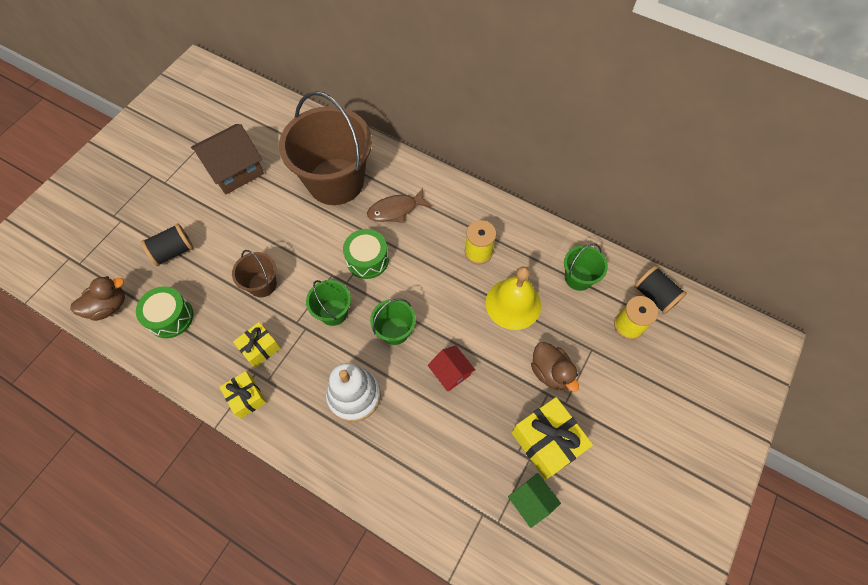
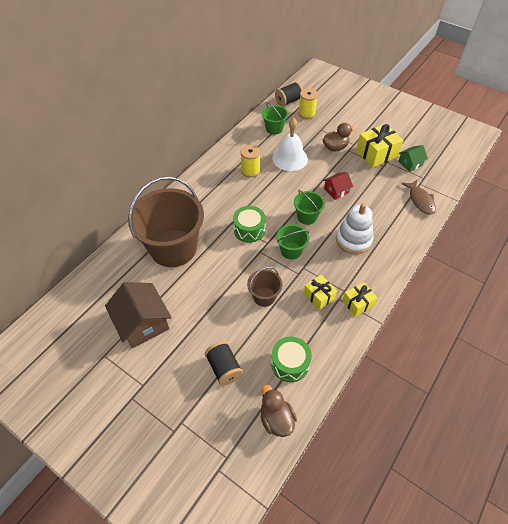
camera: 85 degrees left, 10 degrees down
(395, 210) = (208, 212): brown fish -> brown fish (420, 200)
(513, 304) = (290, 158): yellow bell -> white bell

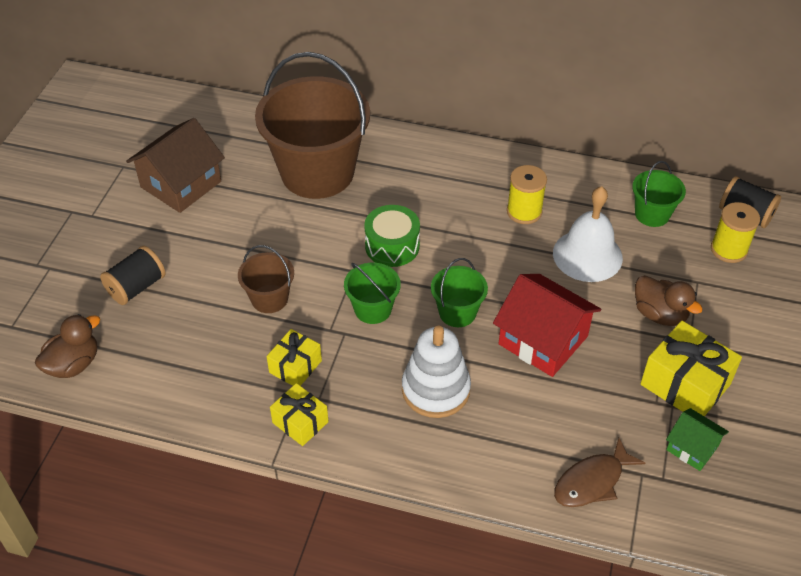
camera: 70 degrees right, 5 degrees down
(290, 363) = (163, 358): green drum -> none
(336, 191) = (543, 340): red house -> red house, size x1.83

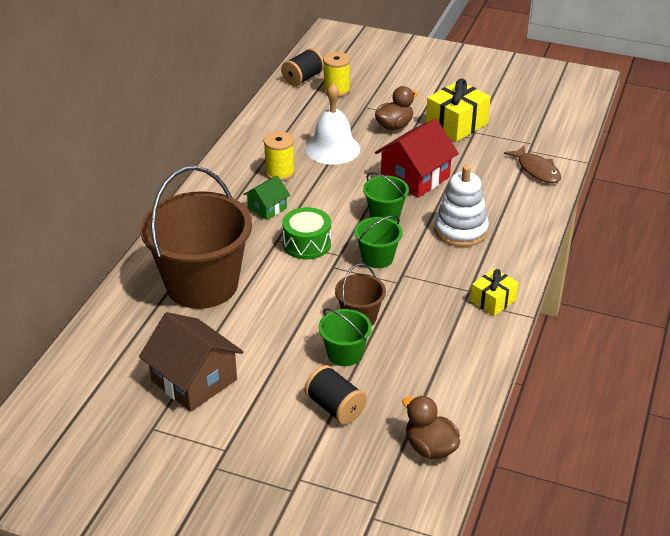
camera: 85 degrees left, 10 degrees down
(295, 366) = (436, 303): yellow gift -> none
(652, 214) = (295, 116): green bucket -> green bucket (344, 354)
(692, 448) = (507, 129): green house -> green house (267, 208)

